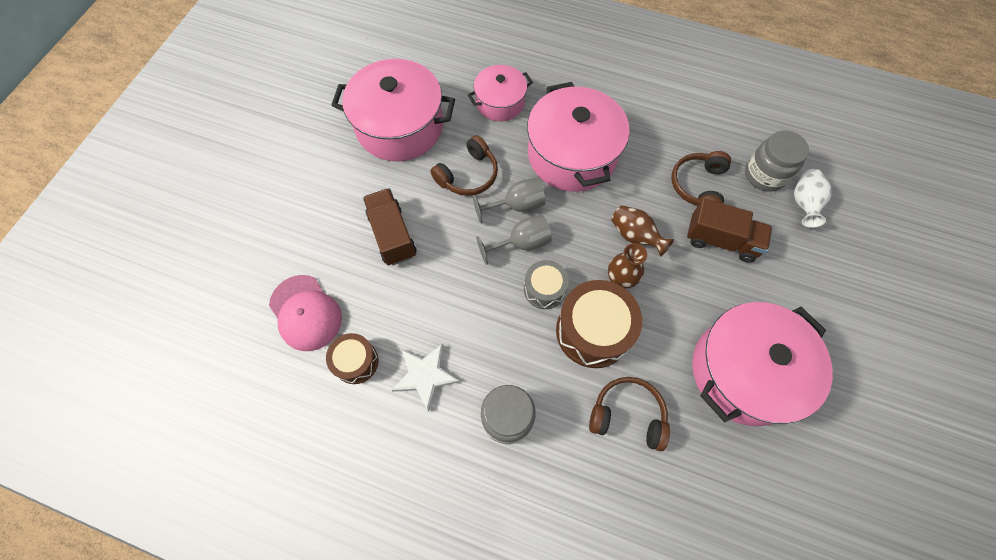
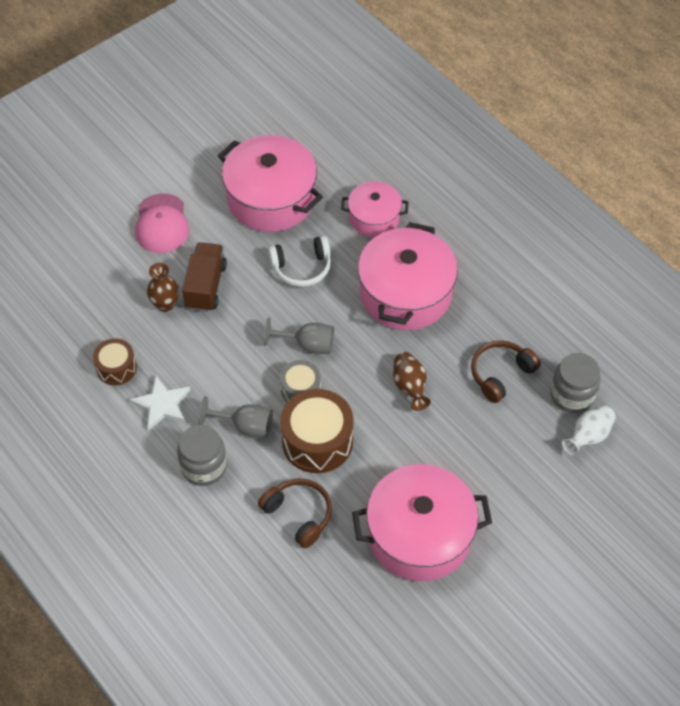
camera: 30 degrees right, 10 degrees down
(305, 313) = (101, 313): pink cap -> pink cap (161, 224)
(468, 175) = (301, 268): brown headphones -> white headphones
(516, 205) = (325, 312): grey goblet -> grey goblet (245, 426)
(620, 280) = (370, 414): brown vase -> brown vase (165, 304)
(721, 240) = (484, 428): brown truck -> none

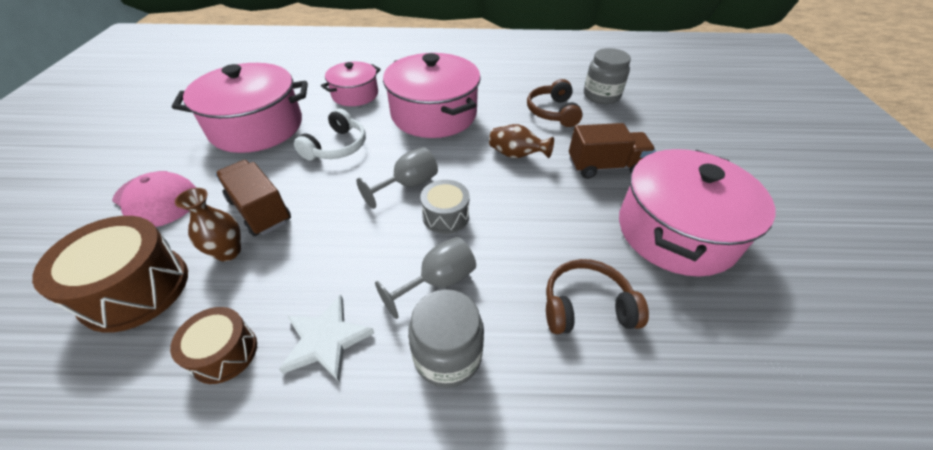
camera: 50 degrees left, 10 degrees down
(317, 441) = (511, 238): brown drum -> brown drum (135, 289)
(456, 454) = (605, 166): none -> brown truck
(588, 436) = (642, 106): white vase -> none

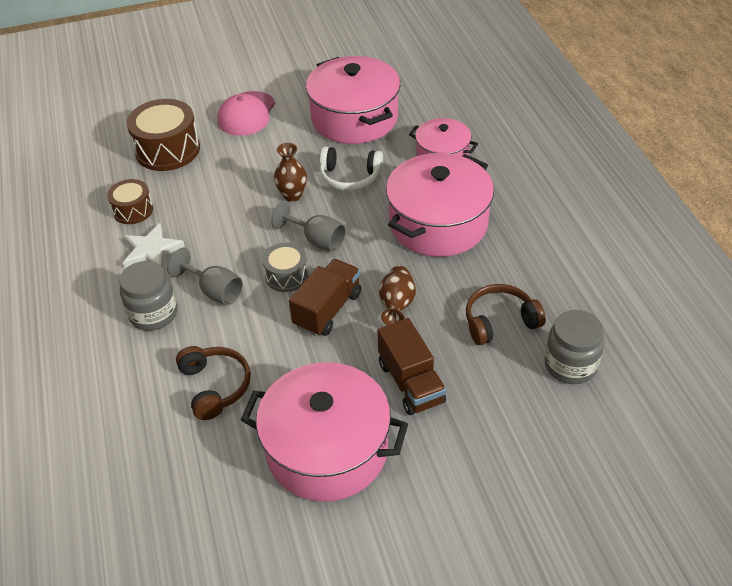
camera: 75 degrees right, 0 degrees up
(228, 252) = (209, 173): brown vase -> brown vase (292, 195)
(260, 210) = (253, 169): brown truck -> brown truck (327, 310)

